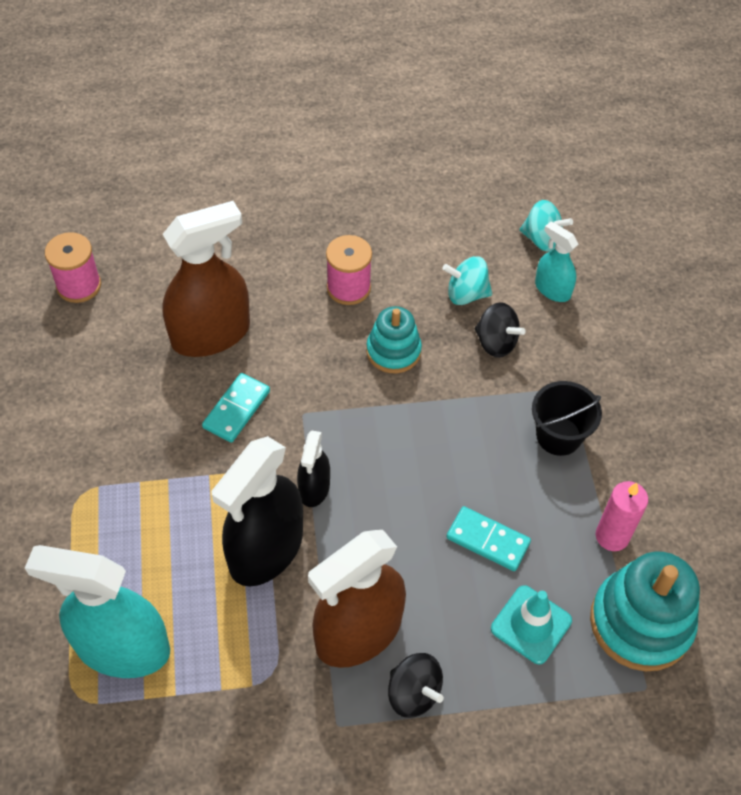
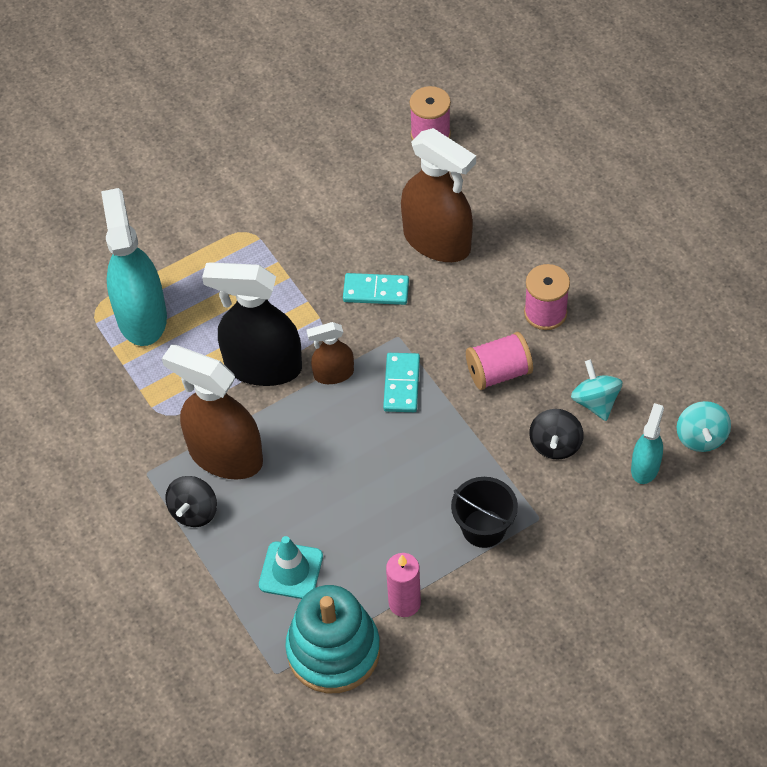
camera: 70 degrees right, 0 degrees up
(314, 488) = (333, 374): black spray bottle -> brown spray bottle
(393, 351) = (498, 372): turquoise stacking toy -> pink spool
(488, 540) = (351, 512): turquoise domino -> turquoise domino (402, 384)

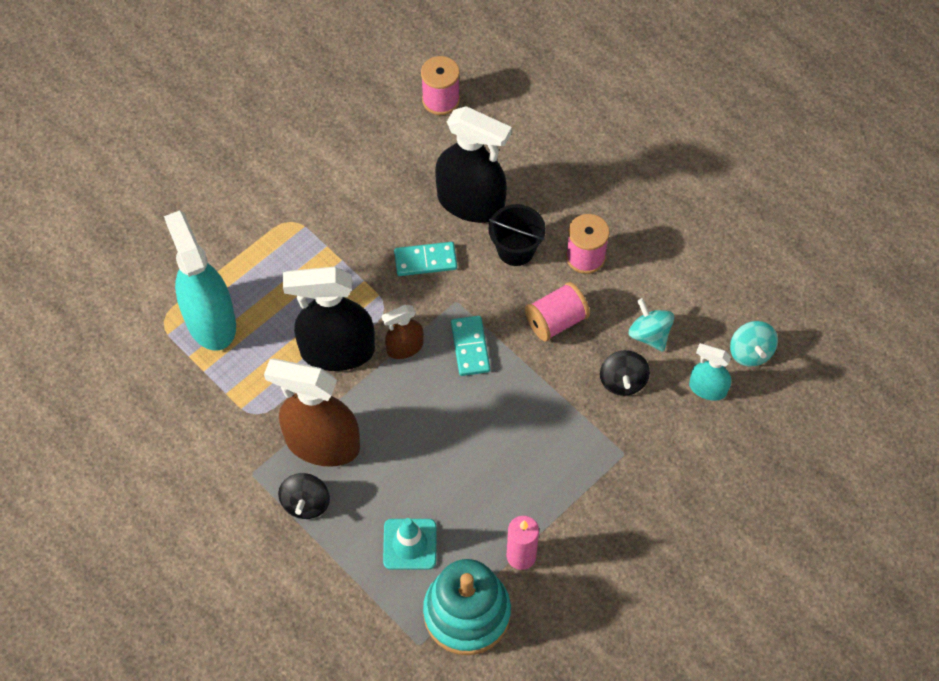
camera: 15 degrees left, 5 degrees up
(437, 241) = (471, 203): brown spray bottle -> black spray bottle
(483, 528) = (576, 472): black bucket -> black bucket (516, 249)
(645, 467) = (707, 389): turquoise spray bottle -> turquoise spray bottle turned 75 degrees counterclockwise

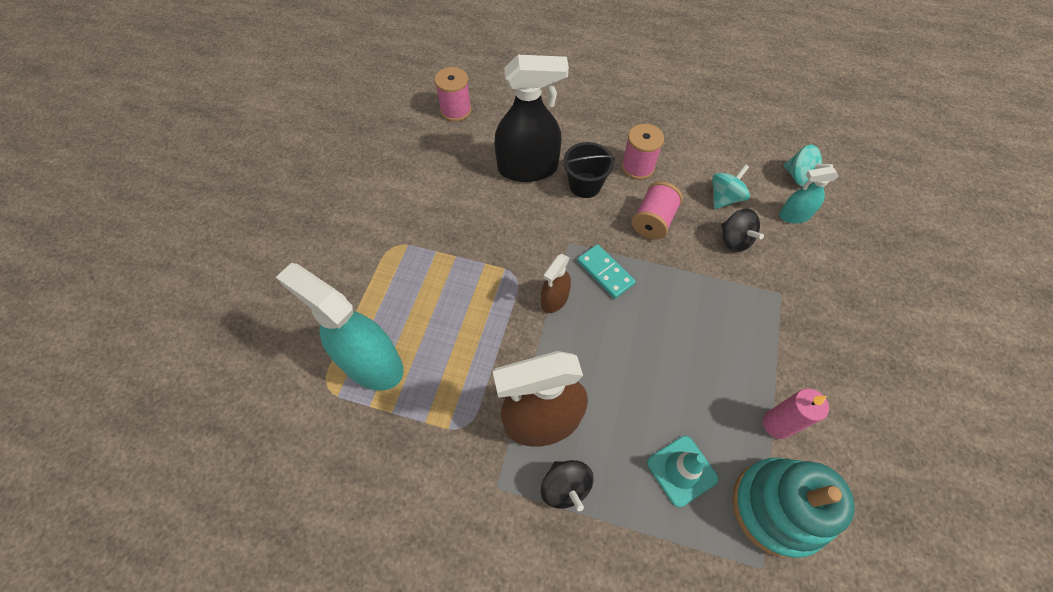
camera: 30 degrees left, 0 degrees up
(337, 351) = (501, 331): black spray bottle -> none
(425, 260) = (523, 224): turquoise domino -> none
(649, 334) = (724, 198): turquoise spinning top -> turquoise spinning top turned 105 degrees clockwise

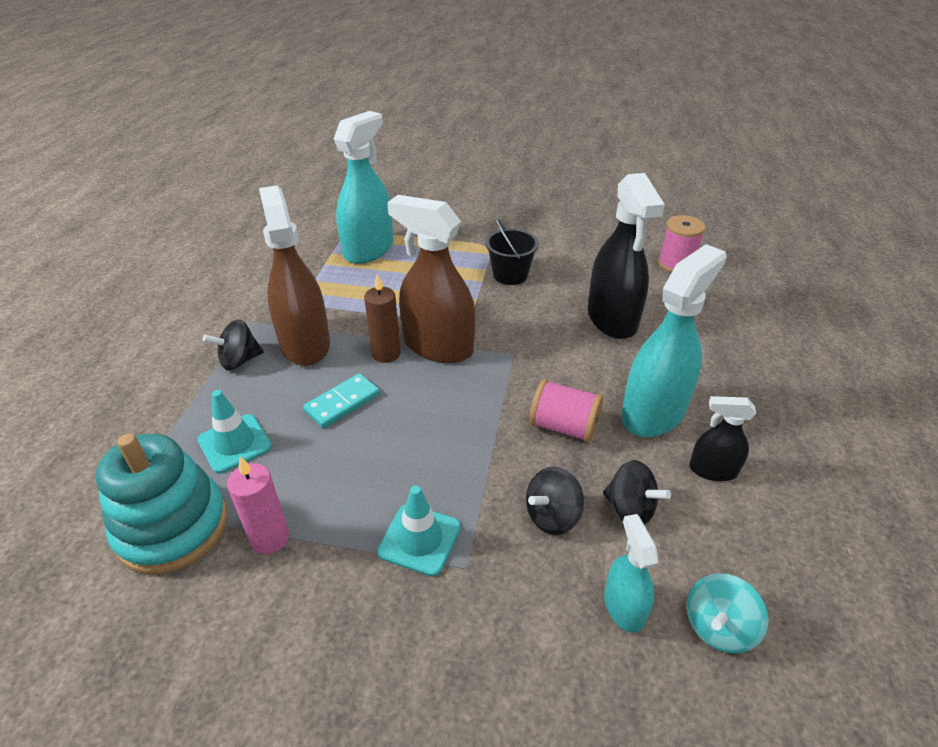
camera: 85 degrees right, 20 degrees down
(554, 299) = (438, 346): brown spray bottle -> brown spray bottle, size x1.94
(562, 343) = (386, 354): none -> brown candle
(585, 185) = (603, 364): black bucket -> black bucket (510, 275)
(605, 272) = (477, 384): turquoise domino -> turquoise domino (342, 403)
(637, 167) = (653, 413): pink spool -> turquoise spray bottle
(688, 149) = (712, 470): none -> black spray bottle
(724, 198) = (630, 509): turquoise spinning top -> black spinning top
(763, 320) = (419, 539): none -> turquoise traffic cone

